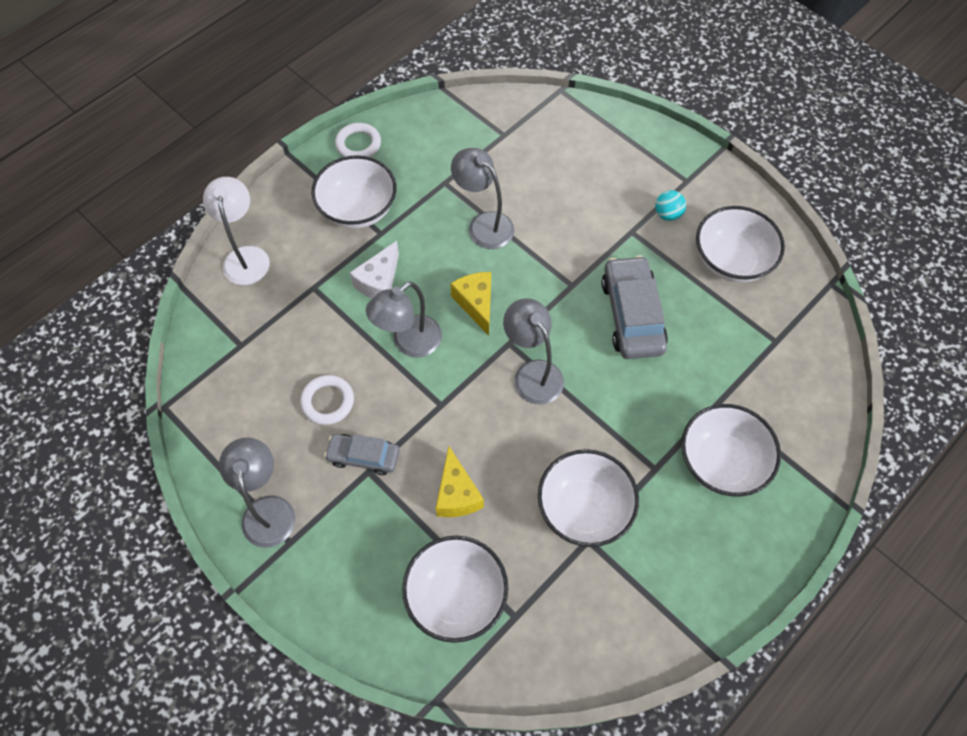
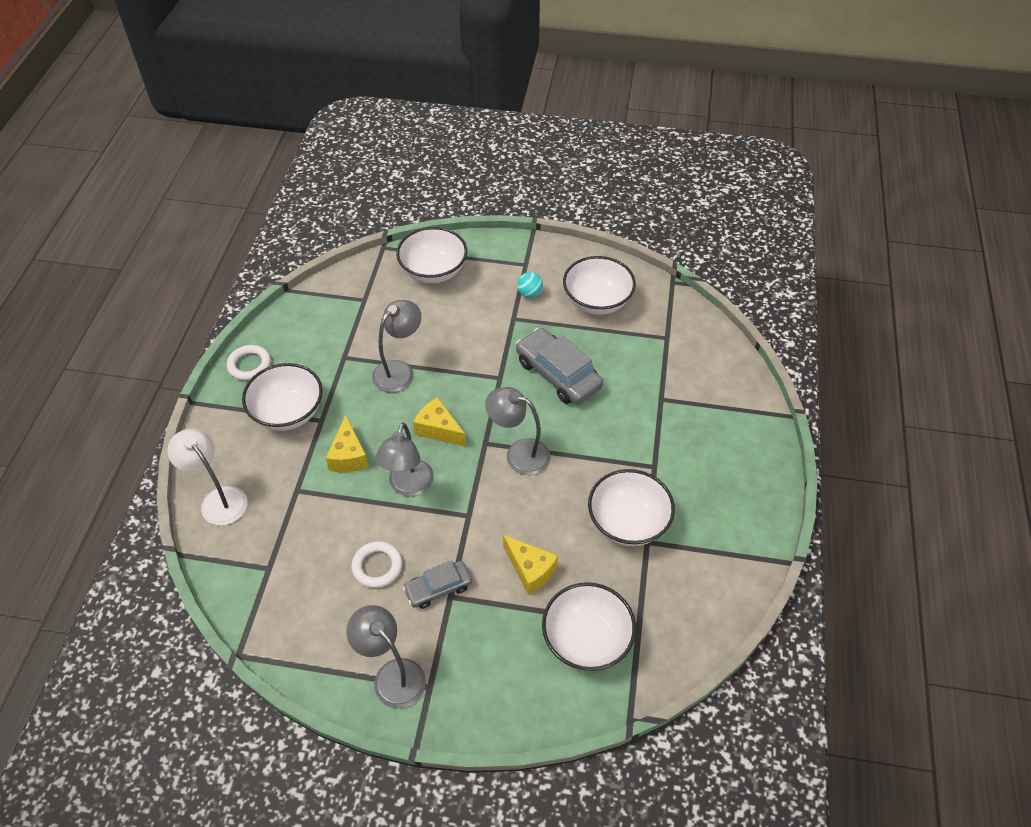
camera: 35 degrees left, 10 degrees down
(379, 281) = (348, 456): white cheese -> yellow cheese
(484, 224) = (399, 370): grey lamp -> grey lamp turned 120 degrees clockwise
(721, 462) = (693, 436): white bowl -> white bowl (433, 271)

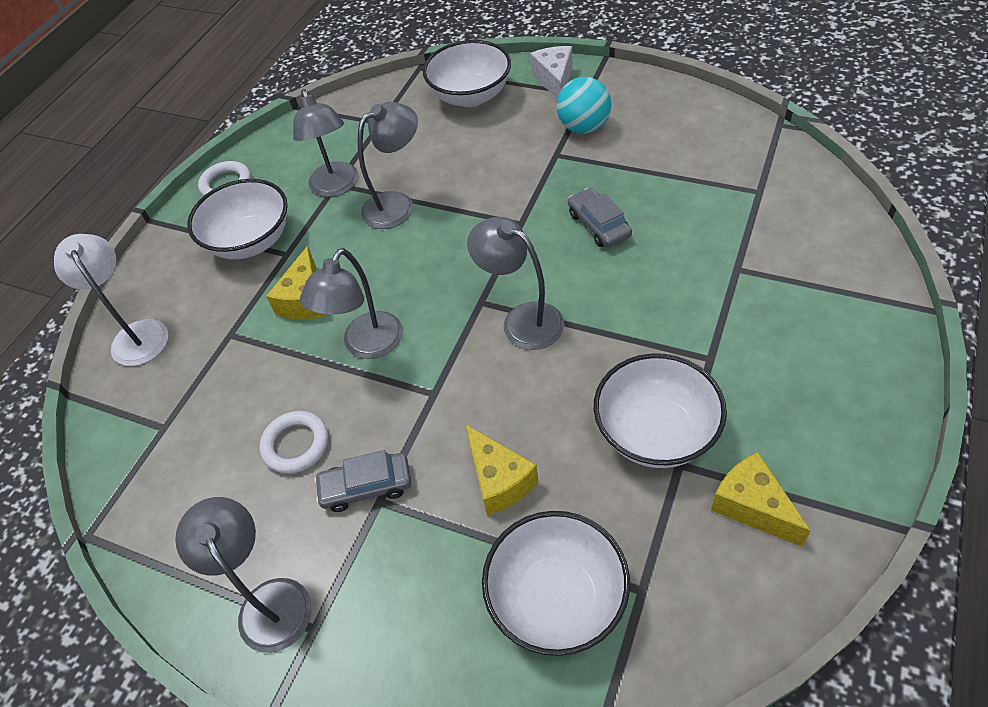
camera: 20 degrees right, 0 degrees up
(345, 359) = (336, 187): none -> grey lamp
(438, 429) = (425, 279): yellow cheese -> yellow cheese (752, 506)
(498, 253) = (555, 80): none -> white cheese
(529, 294) = (584, 127): turquoise ball -> turquoise ball, size x1.60
(558, 374) = (599, 225): grey car -> grey car, size x0.60
(597, 301) = (670, 141): white bowl -> none

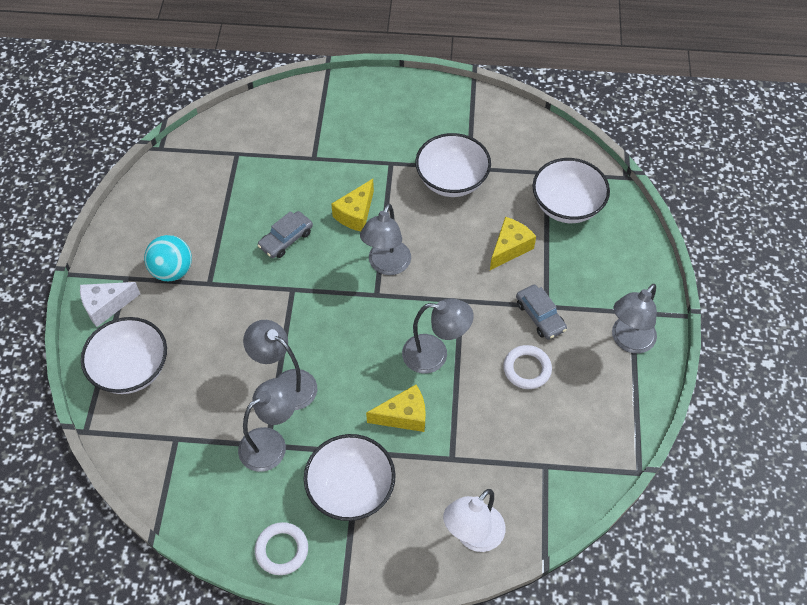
camera: 115 degrees left, 5 degrees up
(752, 506) = (483, 135): yellow cheese -> yellow cheese (355, 214)

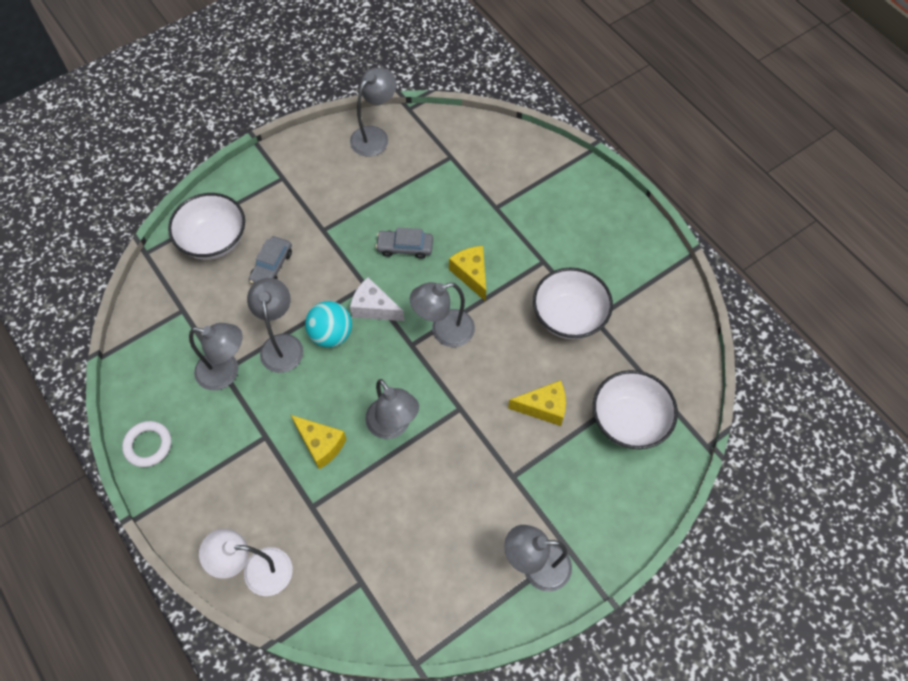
camera: 50 degrees right, 5 degrees up
(106, 306) = (250, 185): white cheese -> white cheese (374, 308)
(160, 188) = (375, 136): none -> grey lamp
(172, 271) = (313, 200): turquoise ball -> turquoise ball (331, 334)
(351, 489) = (230, 454): white bowl -> none
(355, 214) = (471, 274): yellow cheese -> yellow cheese turned 75 degrees clockwise
(527, 369) = (439, 504): white ring -> none
(540, 316) = (498, 478): grey car -> grey car (272, 266)

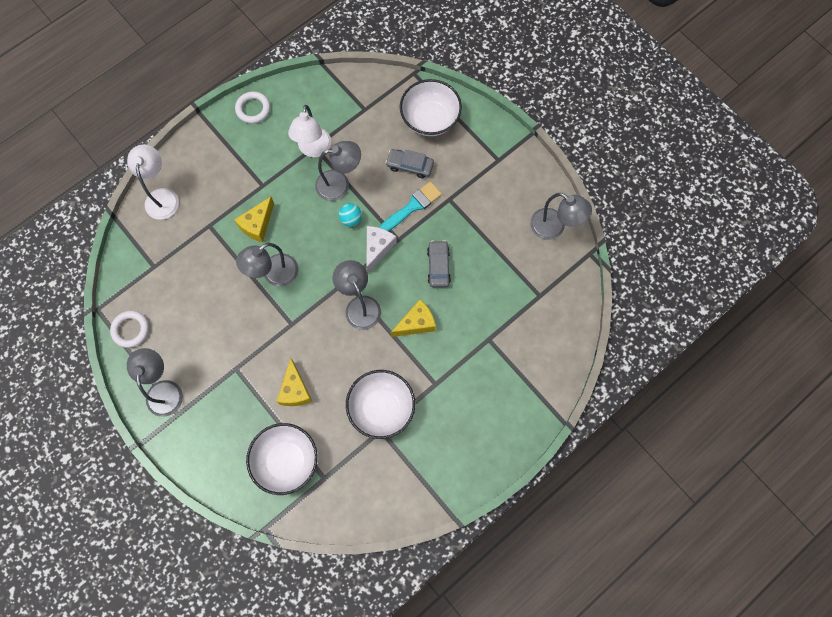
camera: 85 degrees right, 10 degrees up
(226, 372) = (313, 149): grey lamp -> white lamp
(325, 267) = (413, 206): none -> turquoise brush
(331, 334) = (351, 219): turquoise ball -> turquoise ball, size x0.63
(450, 614) = (130, 330): none -> white ring

